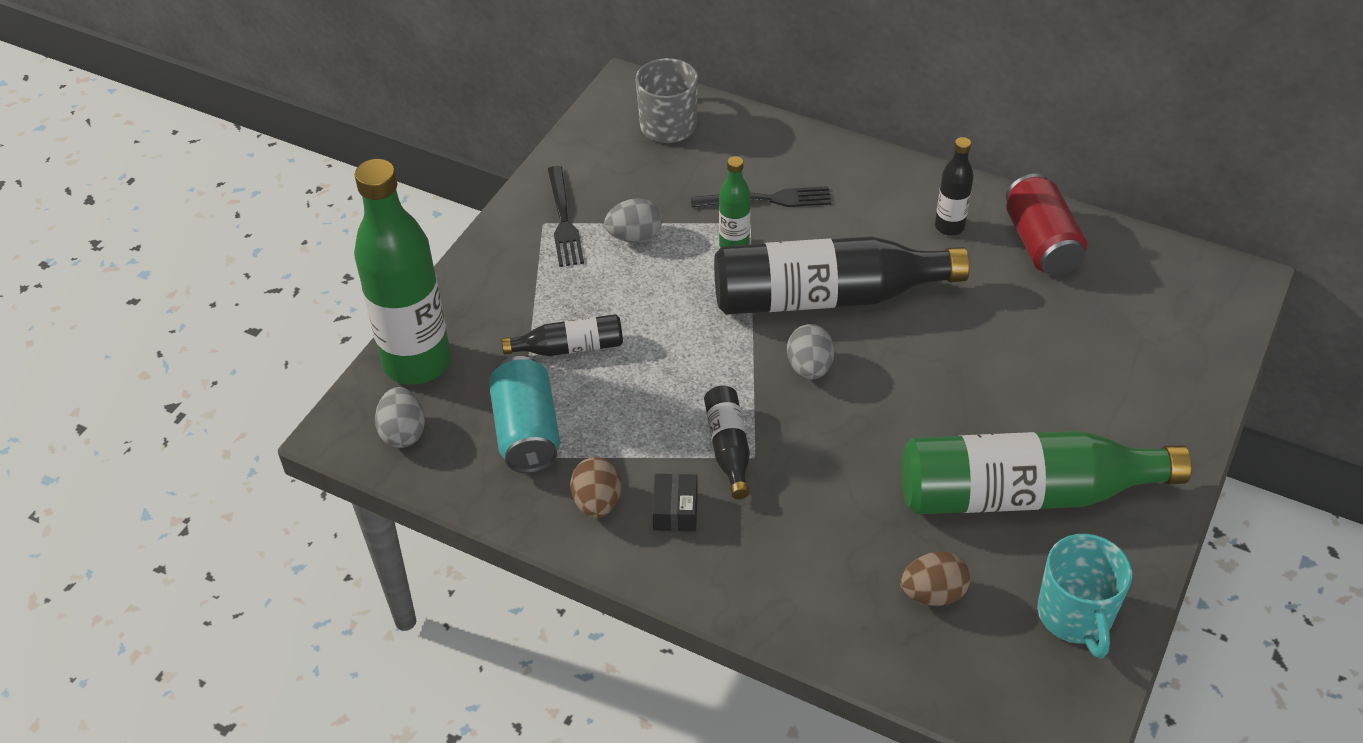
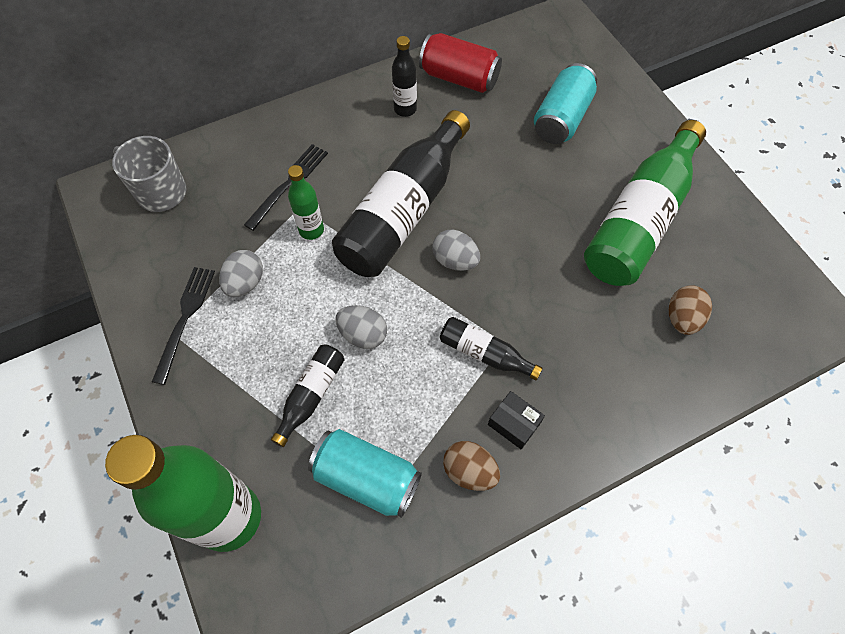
camera: 55 degrees left, 15 degrees up
(403, 432) = (292, 574): grey egg -> grey egg (363, 334)
(564, 221) = (185, 318): black fork -> black fork turned 105 degrees counterclockwise
(1075, 616) = (743, 258): turquoise mug -> none
(1087, 356) = (561, 118): none -> turquoise can

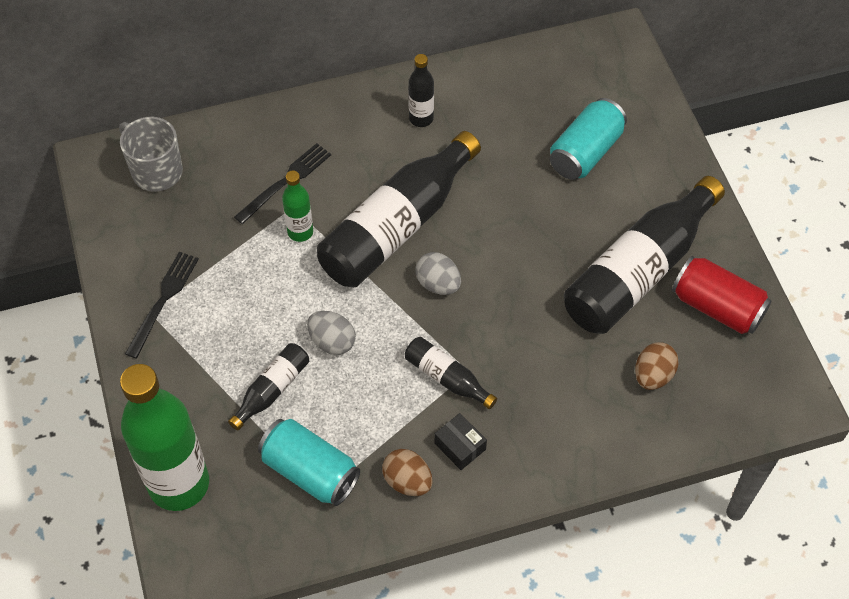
camera: 10 degrees right, 5 degrees down
(245, 283) = (226, 274): grey egg -> none
(459, 78) = (486, 92): red can -> red can (717, 307)
(640, 219) = (638, 271): green bottle -> black bottle

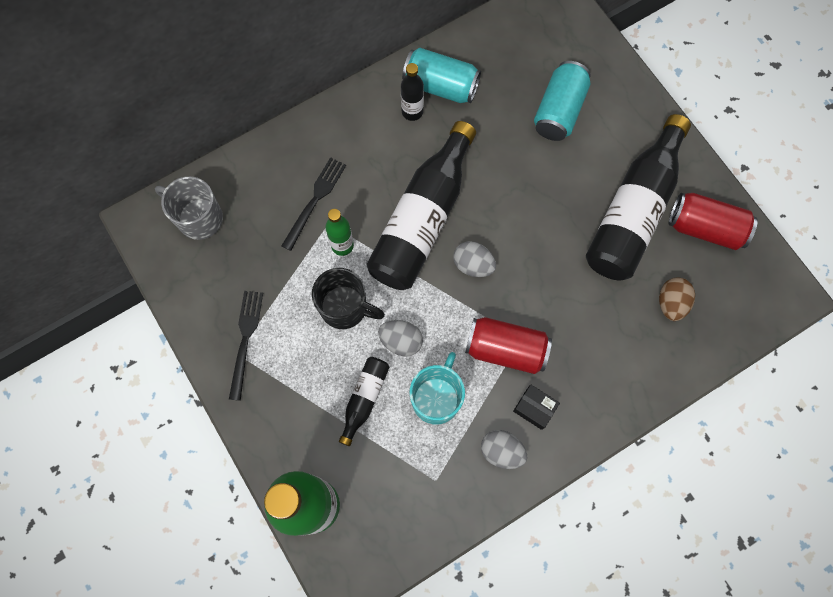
camera: 15 degrees left, 15 degrees up
(282, 294) = (345, 308): none -> black mug
(310, 471) = (419, 464): turquoise can -> turquoise can (440, 86)
(352, 409) = (436, 398): none -> turquoise mug
(407, 481) = (501, 451): brown egg -> grey egg
(447, 378) = (506, 349): black bottle -> red can

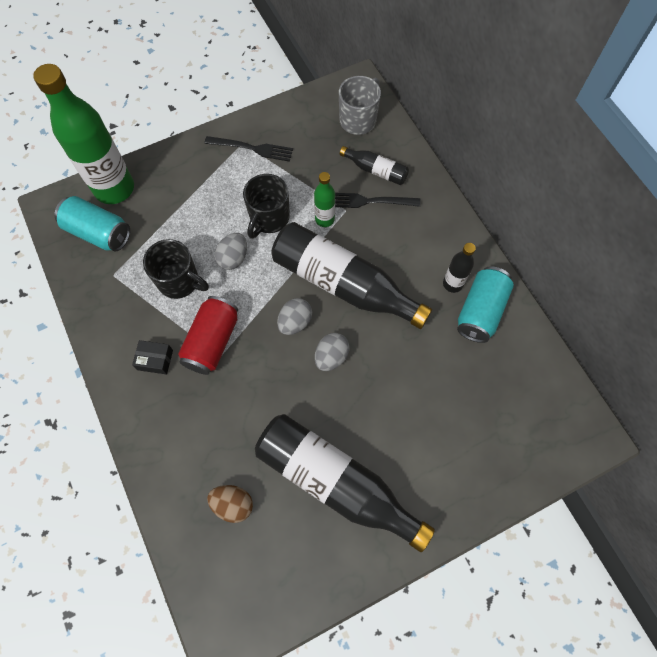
camera: 95 degrees right, 5 degrees down
(315, 199) = (369, 201): black fork -> black fork turned 150 degrees clockwise
(364, 398) = (190, 228): black bottle -> black bottle (376, 170)
(436, 398) = (179, 281): turquoise mug -> black mug
(501, 451) = (124, 328): grey egg -> grey egg (331, 357)
(534, 408) = (155, 360): black box -> black box turned 60 degrees clockwise
(559, 111) = (452, 421): turquoise can -> turquoise can (98, 233)
(705, 228) = (310, 557): red can -> none

